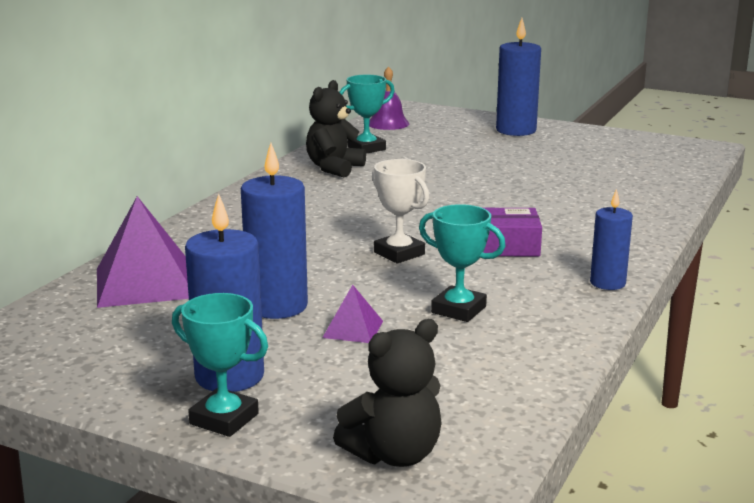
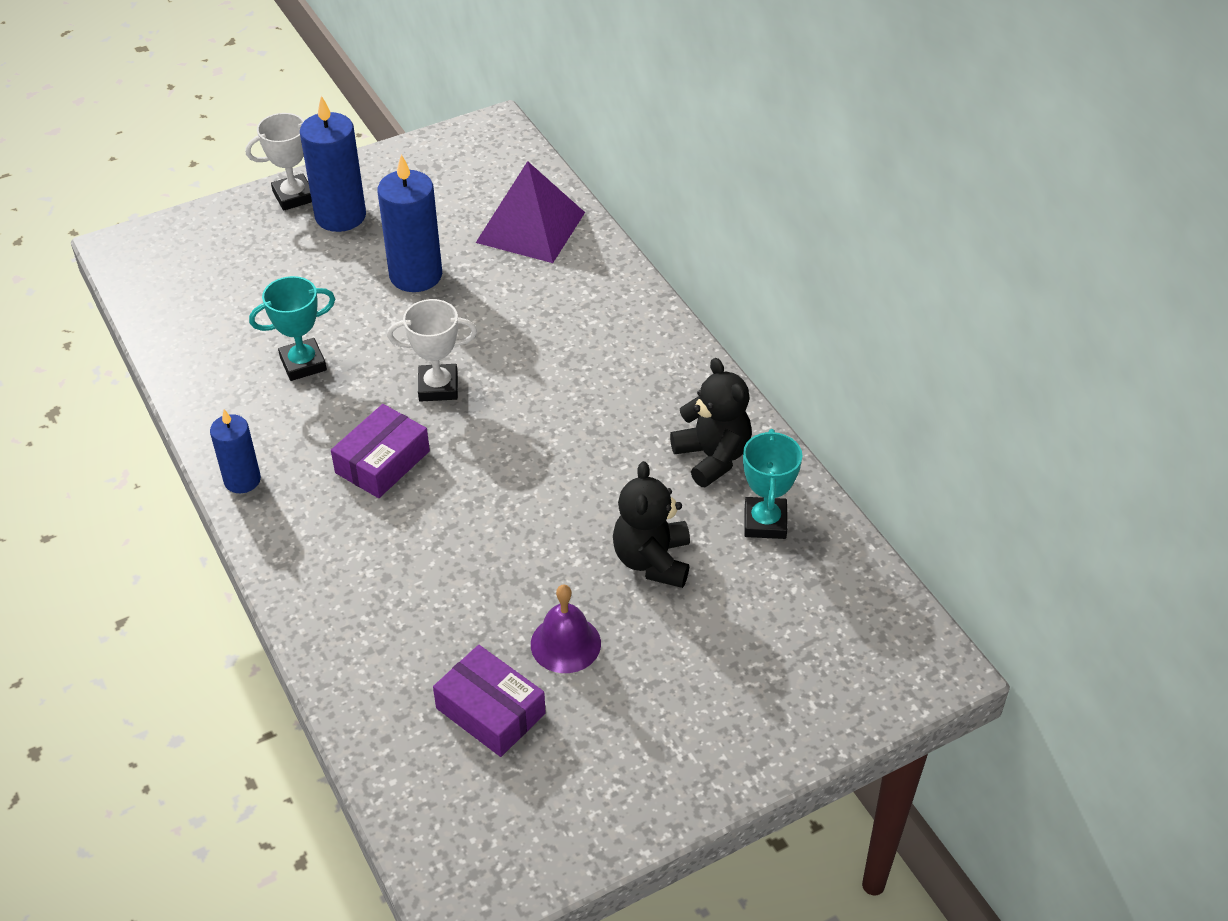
camera: 125 degrees right, 25 degrees up
(224, 419) = (294, 196): turquoise trophy -> white trophy
(353, 329) = (338, 295): purple pyramid -> none
(388, 123) = (861, 602): purple bell -> purple bell (565, 643)
(394, 454) = (179, 242): black teddy bear -> black teddy bear (652, 560)
(516, 130) = (718, 725): blue candle -> none
(607, 168) = (490, 711): none -> purple box

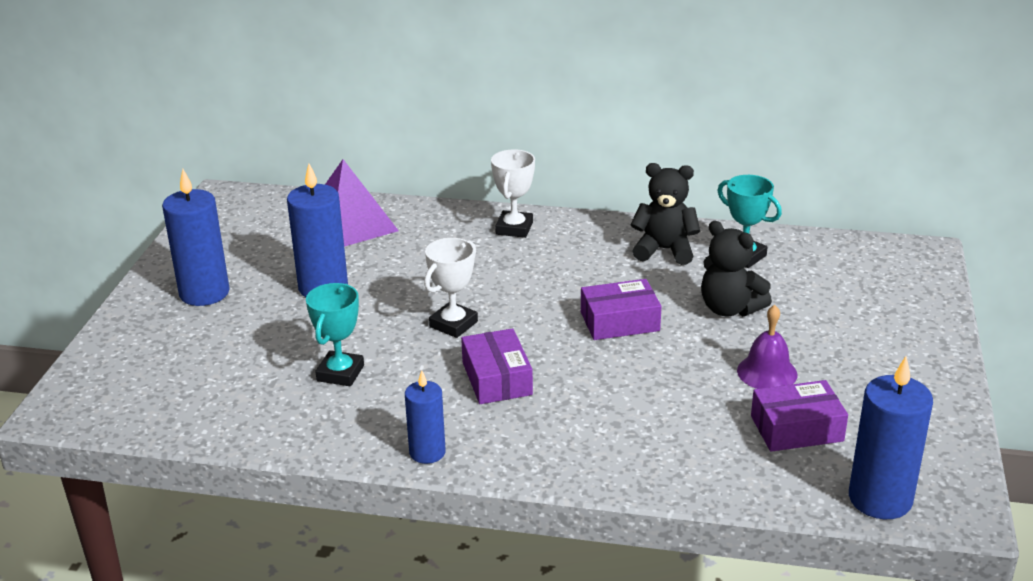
camera: 50 degrees left, 15 degrees down
(294, 196) = (145, 304): white trophy -> white trophy (514, 228)
(430, 826) = (880, 499): none -> blue candle
(550, 493) = (619, 321): none -> purple box

